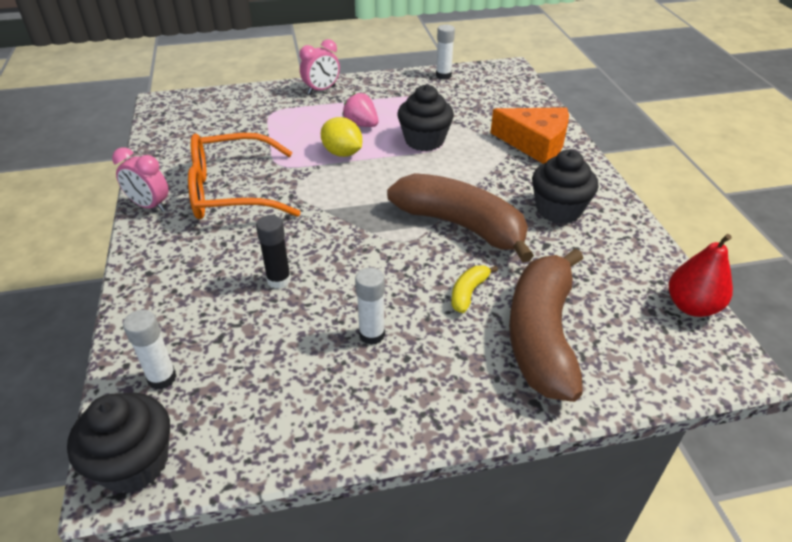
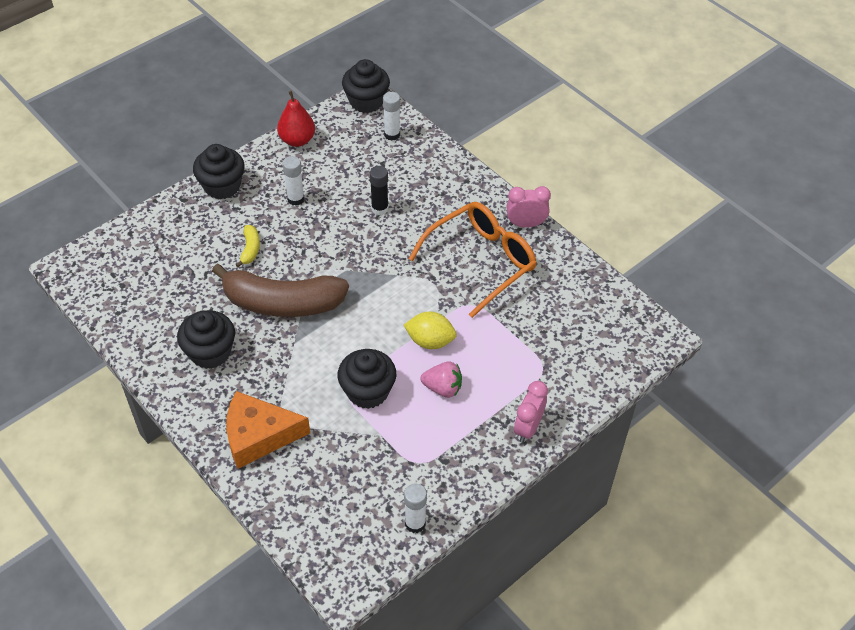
camera: 150 degrees right, 10 degrees up
(466, 399) = (222, 186): none -> black cupcake
(542, 335) = (191, 239): brown banana -> none
(691, 306) = (95, 299): red pear -> red pear (297, 140)

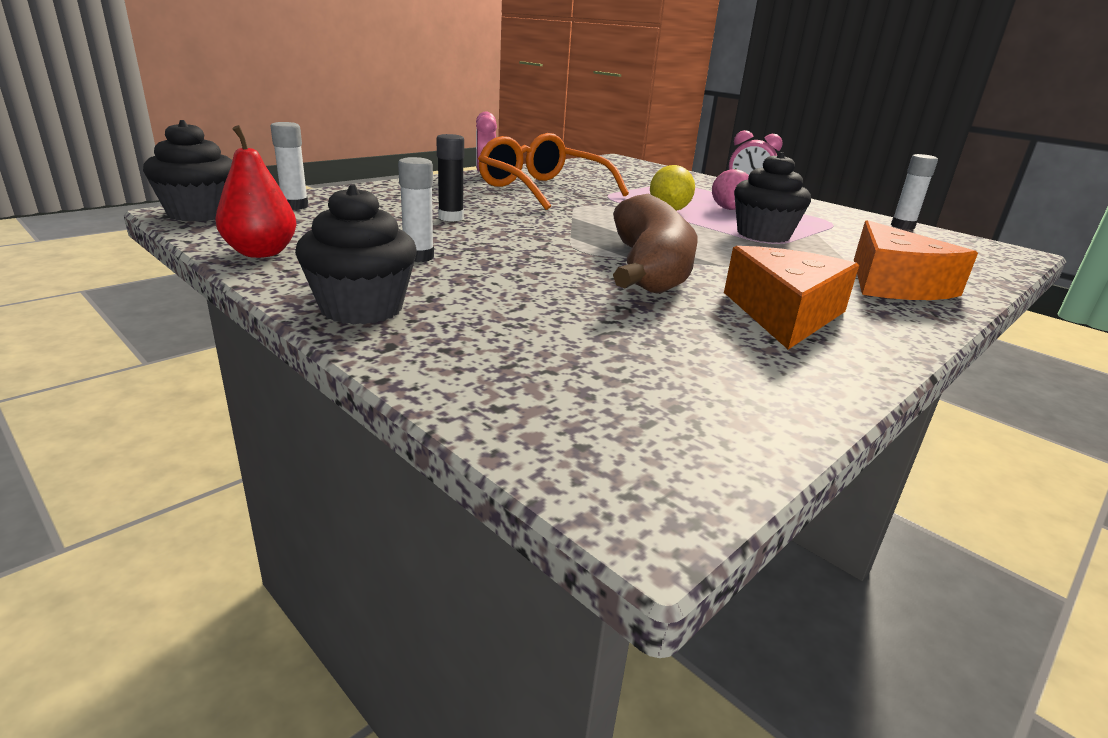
camera: 95 degrees left, 25 degrees down
(210, 352) = (784, 314): black cupcake -> orange cheese
(250, 249) = (539, 287): yellow banana -> none

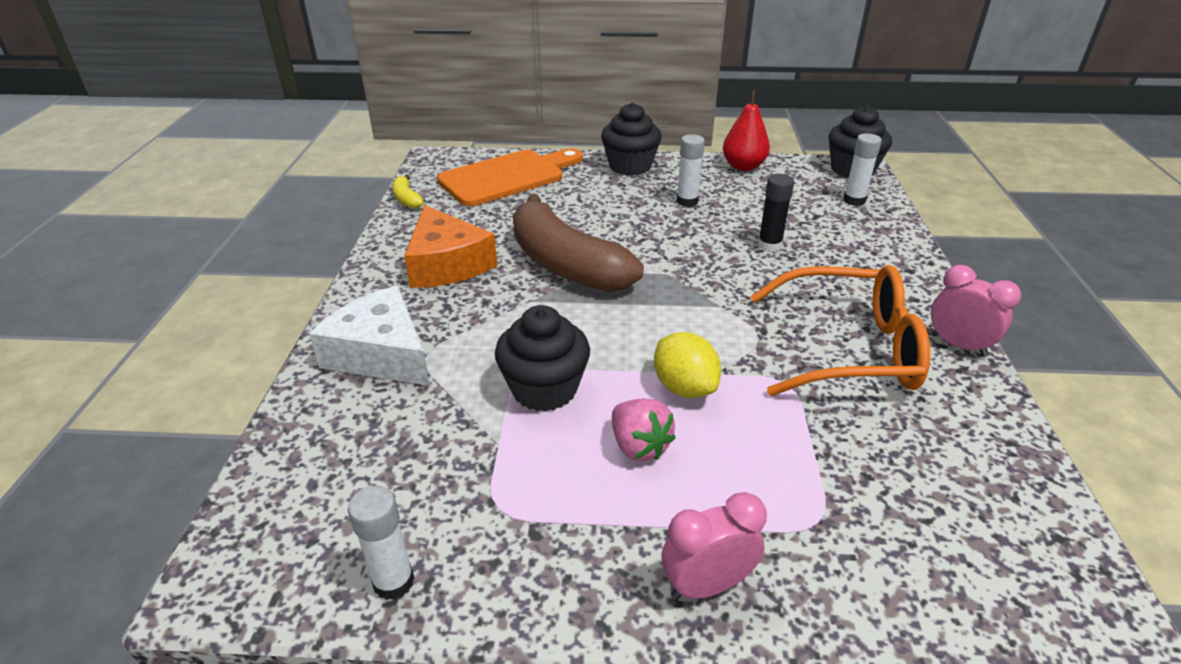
camera: 140 degrees right, 10 degrees up
(561, 377) = (507, 177): none -> orange cutting board
(793, 420) = (407, 199): none -> yellow banana
(894, 284) = (381, 354): orange cheese -> white cheese

